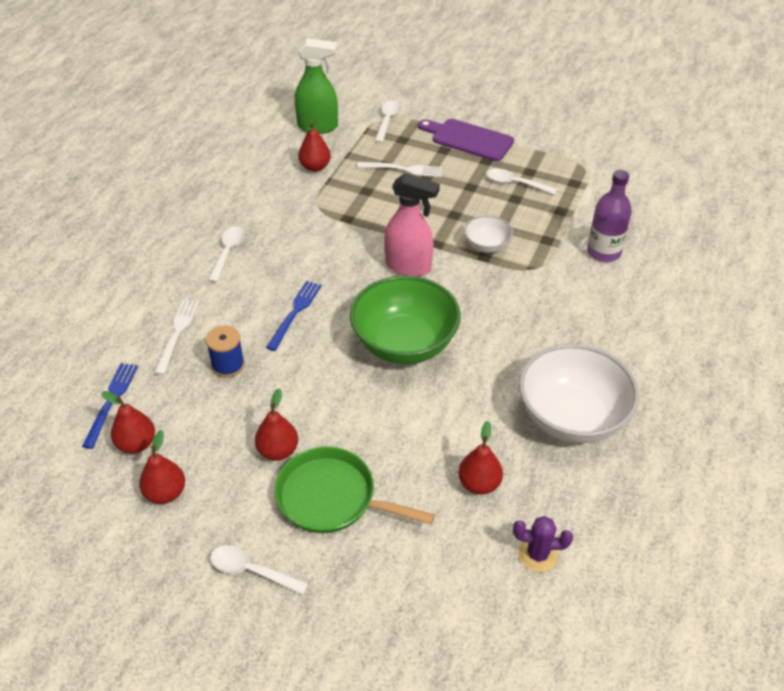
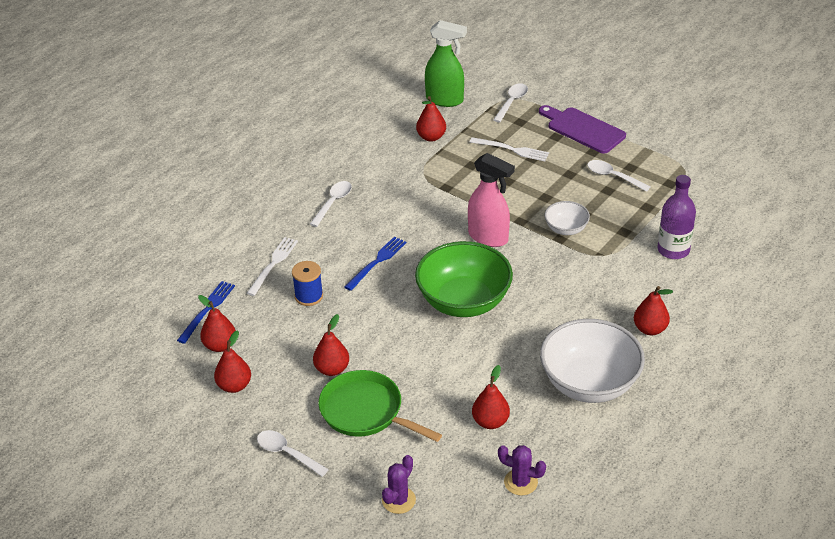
camera: 15 degrees right, 5 degrees down
(403, 607) = (398, 500): none -> purple cactus
(612, 343) = (650, 329): none -> red pear

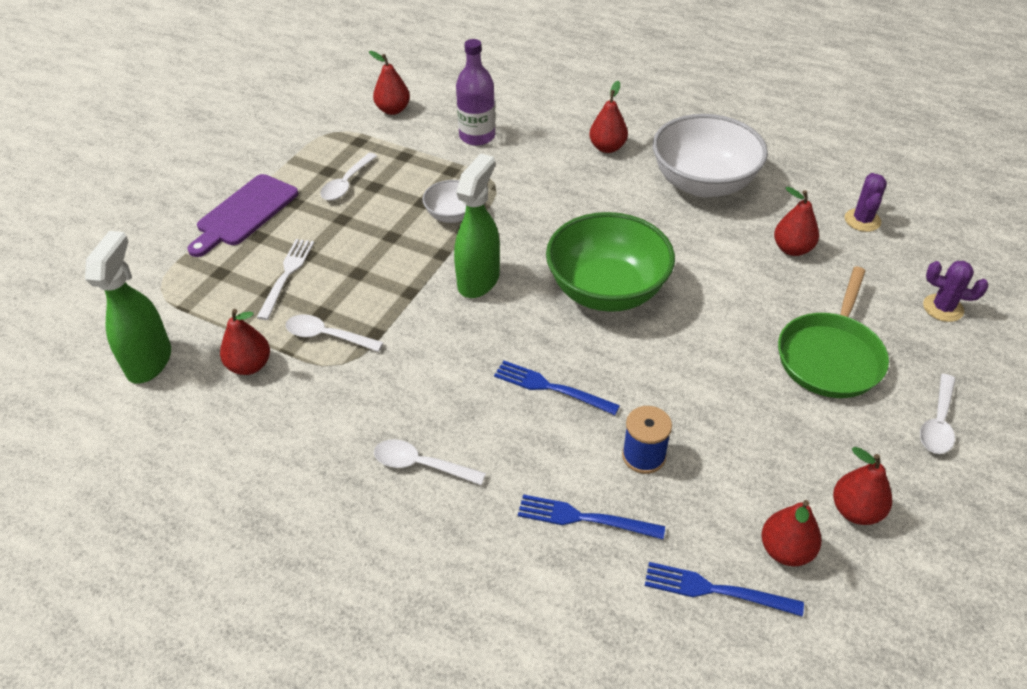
camera: 100 degrees left, 5 degrees up
(273, 264) = (584, 518): white fork -> blue fork
(332, 369) = (775, 402): red pear -> red pear (393, 110)
(488, 237) = (479, 280): pink spray bottle -> green spray bottle
(511, 102) = (169, 285): white spoon -> white spoon (327, 336)

